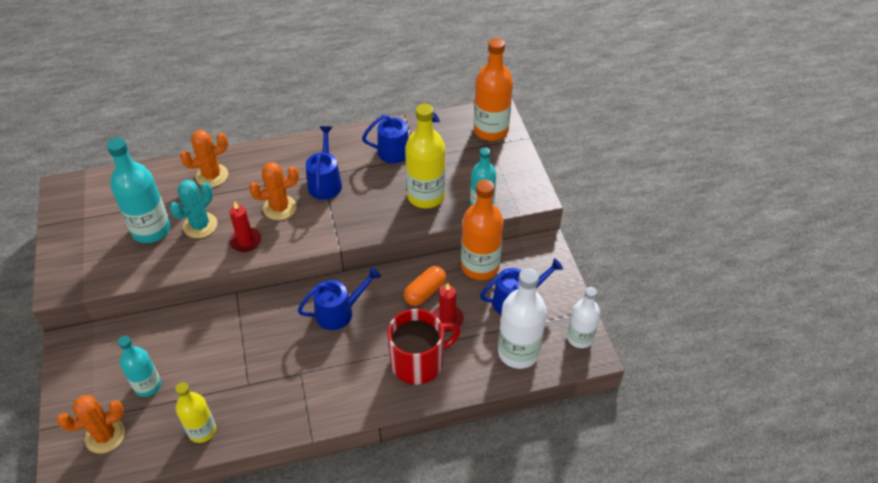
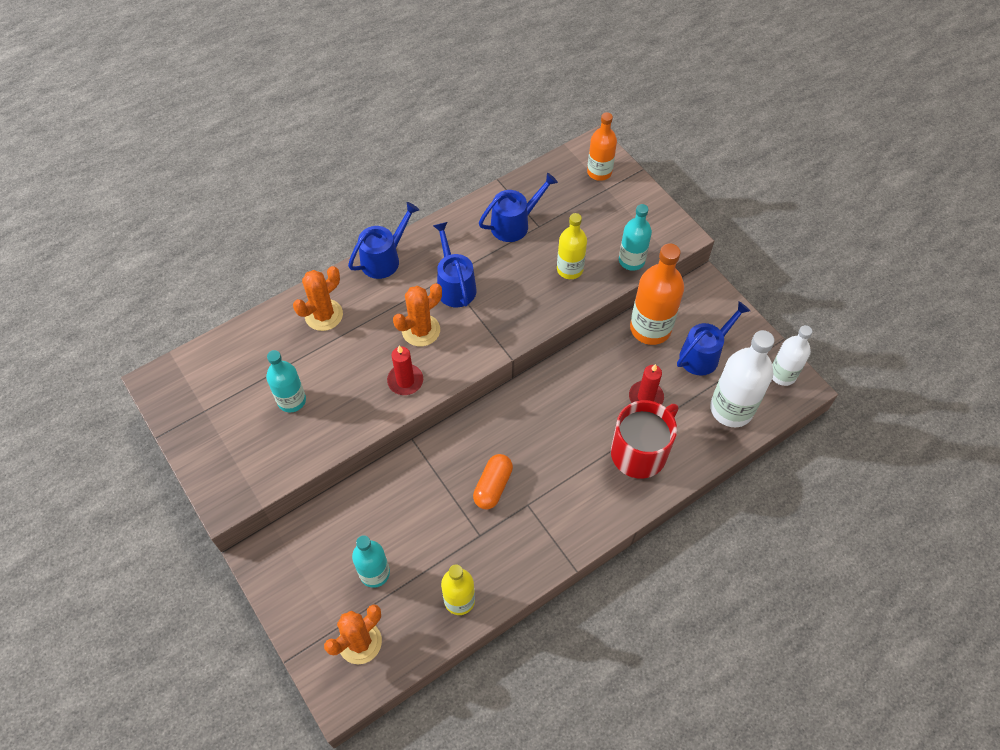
camera: 20 degrees left, 10 degrees up
(151, 230) = (292, 400): turquoise bottle -> turquoise bottle, size x0.63
(200, 225) = (344, 378): turquoise cactus -> none
(339, 312) = (533, 425): blue watering can -> blue watering can (384, 259)
(425, 292) = (609, 374): orange capsule -> orange capsule (493, 486)
(426, 196) = (570, 269): yellow bottle -> yellow bottle, size x0.63
(491, 130) = (599, 172): orange bottle -> orange bottle, size x0.63

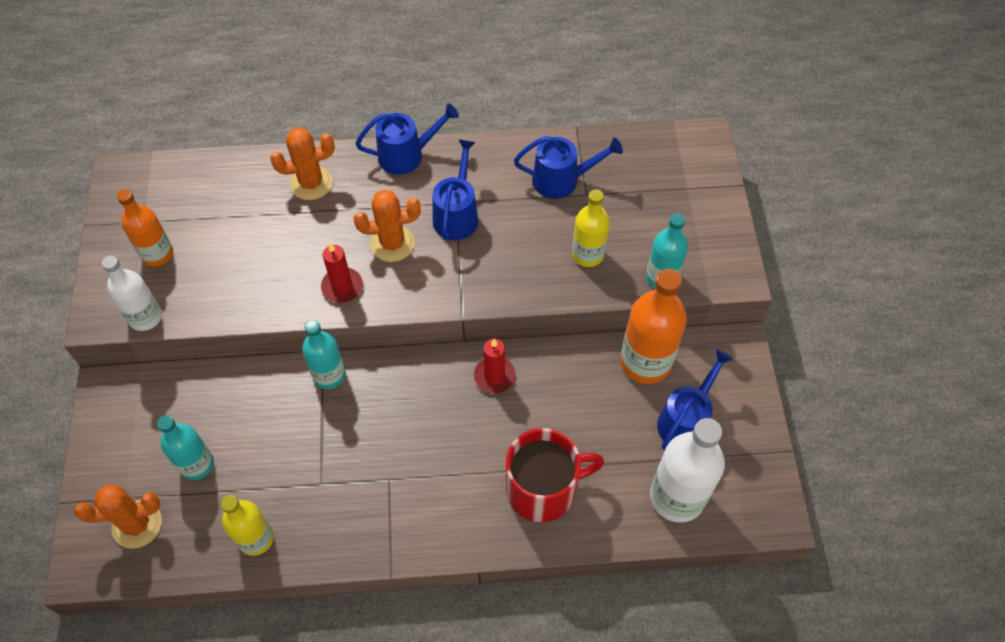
camera: 30 degrees right, 0 degrees up
(292, 400) = (224, 251): turquoise bottle -> turquoise bottle (329, 375)
(493, 486) = (367, 441): orange capsule -> none
(599, 172) = (691, 166): orange bottle -> orange bottle (157, 254)
(646, 397) = (590, 433): red candle -> red candle (494, 376)
(703, 354) = (685, 420): blue watering can -> blue watering can turned 45 degrees counterclockwise
(782, 374) = (763, 490): white bottle -> white bottle (145, 317)

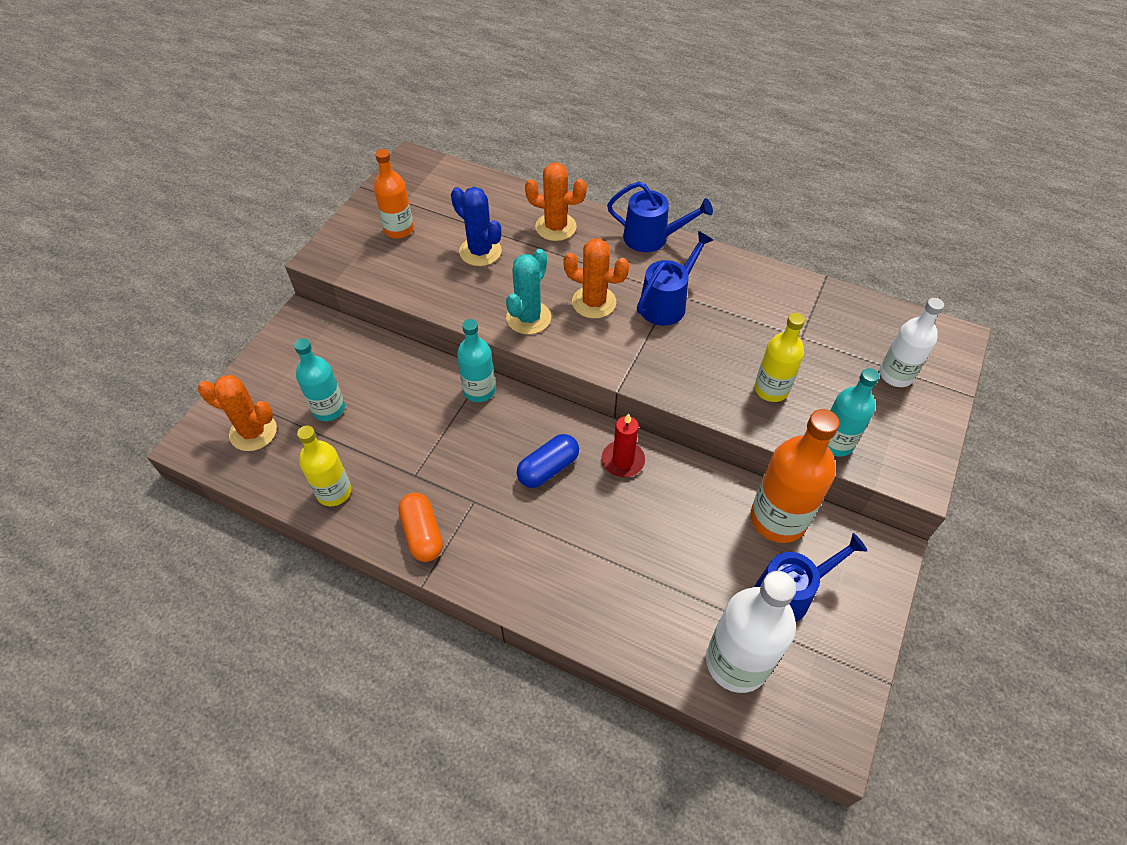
camera: 30 degrees right, 5 degrees down
(145, 317) = (358, 272): white bottle -> white bottle (896, 375)
(254, 241) = (480, 251): none -> blue cactus
(342, 287) = (528, 318): red candle -> turquoise cactus
(362, 532) = (422, 534): none -> orange capsule
(435, 416) = (548, 468): none -> blue capsule
(543, 489) = (607, 583): red mug -> none
(561, 180) = (784, 315): blue watering can -> none

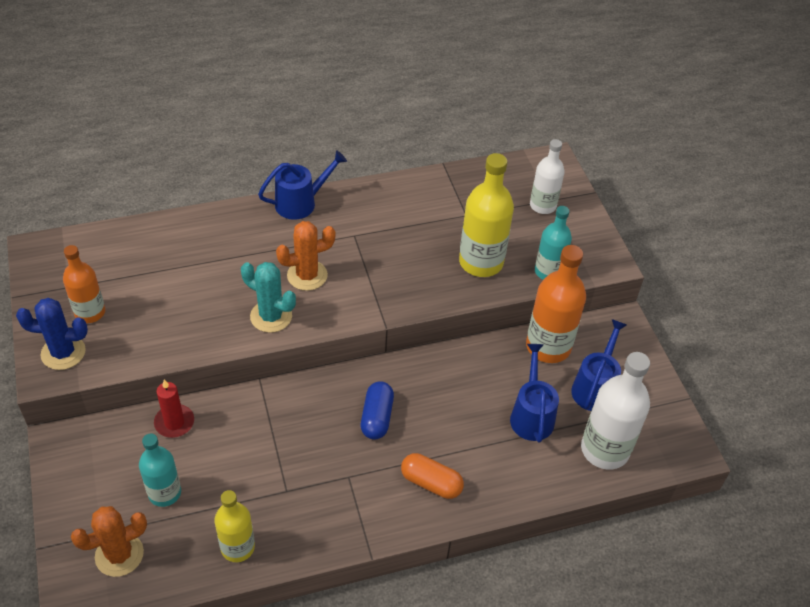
camera: 45 degrees left, 5 degrees down
(422, 534) = (335, 525): orange capsule -> orange capsule (431, 483)
(479, 390) = (270, 398): turquoise bottle -> none
(480, 251) = (179, 289): blue cactus -> blue cactus (63, 352)
(528, 318) = (271, 316): turquoise cactus -> turquoise cactus turned 45 degrees counterclockwise
(555, 227) = (220, 236): orange cactus -> none
(623, 460) = (420, 377): red candle -> red candle (174, 422)
(666, 303) = (358, 245): blue watering can -> blue watering can (531, 415)
(771, 389) = (481, 262): yellow bottle -> yellow bottle, size x1.58

